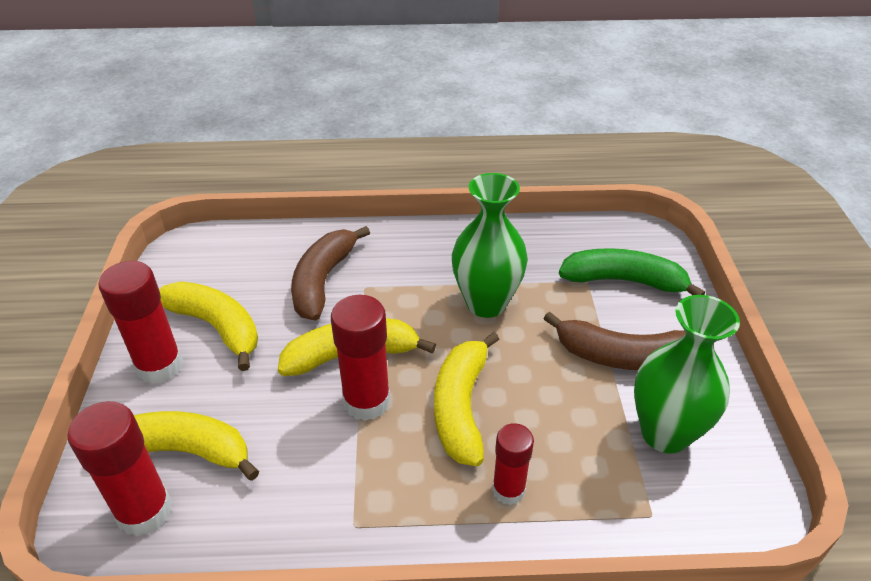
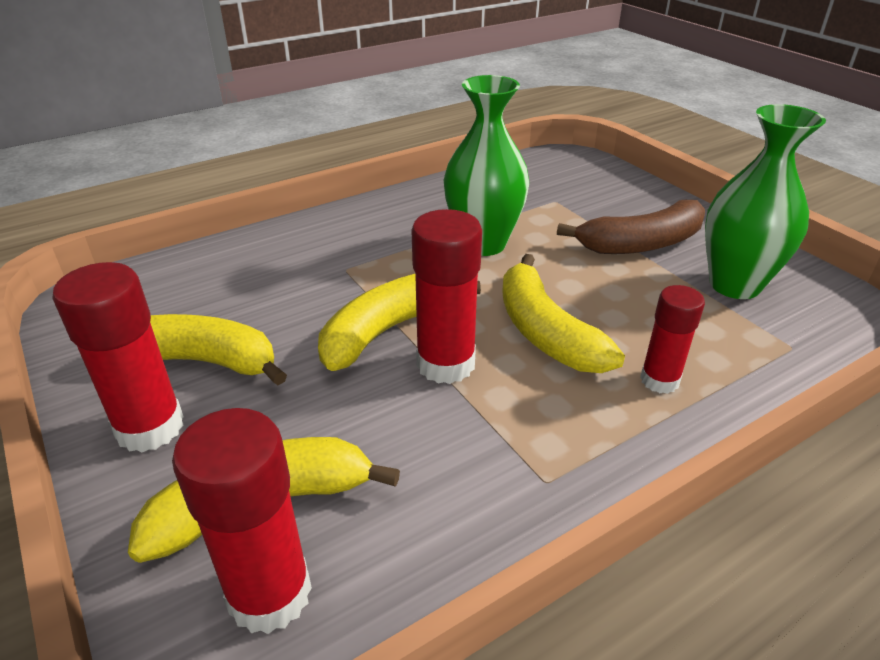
camera: 30 degrees left, 5 degrees down
(323, 281) = (292, 278): brown banana -> none
(624, 281) = (585, 192): green banana -> none

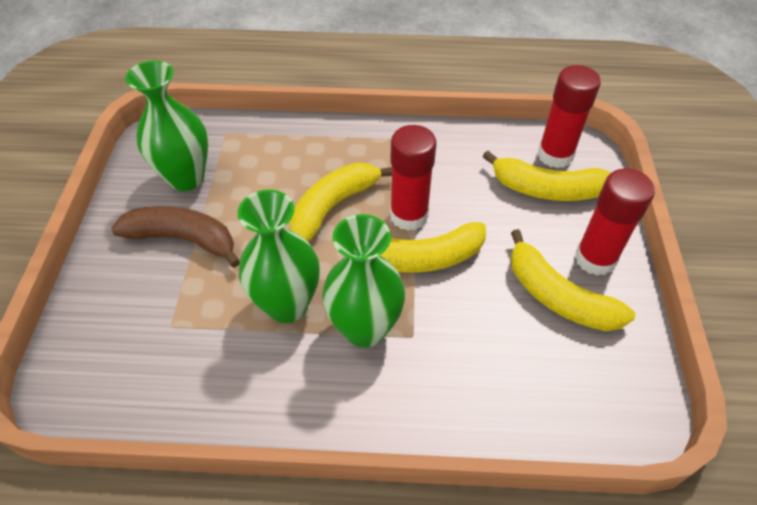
camera: 145 degrees left, 15 degrees up
(396, 257) = (365, 328): none -> green vase
(545, 332) = (333, 206): yellow banana -> yellow banana turned 150 degrees counterclockwise
(659, 380) = (312, 151): red glue stick -> none

